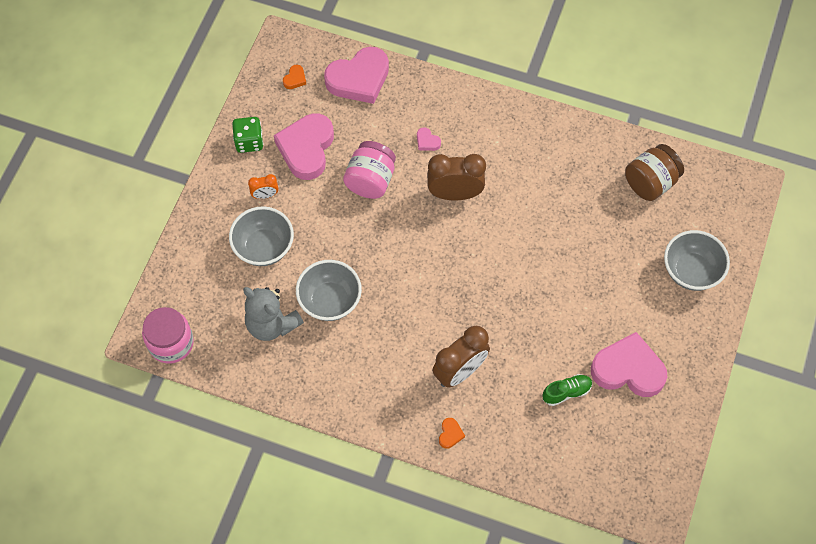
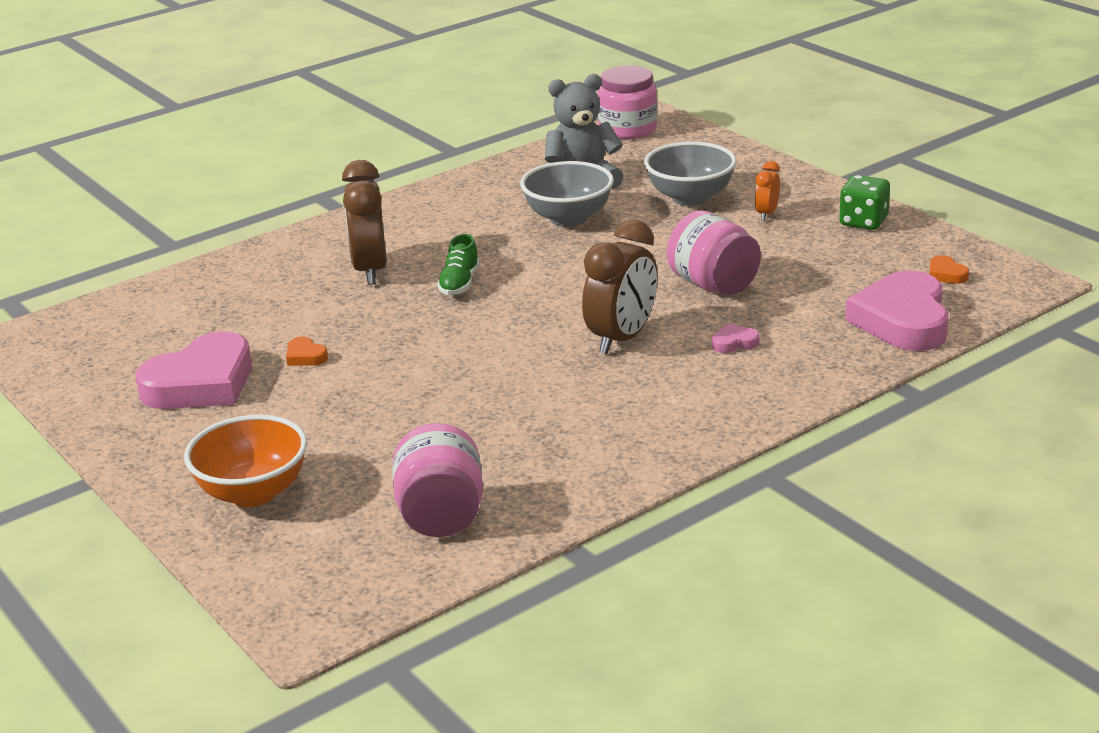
camera: 125 degrees right, 35 degrees down
(306, 149) = (813, 255): pink heart -> none
(450, 434) = (307, 244): orange heart -> orange heart (305, 356)
(566, 392) = (242, 329): green shoe -> green shoe (459, 283)
(650, 182) = (441, 516): brown jar -> pink jar
(691, 271) = (253, 493): grey bowl -> orange bowl

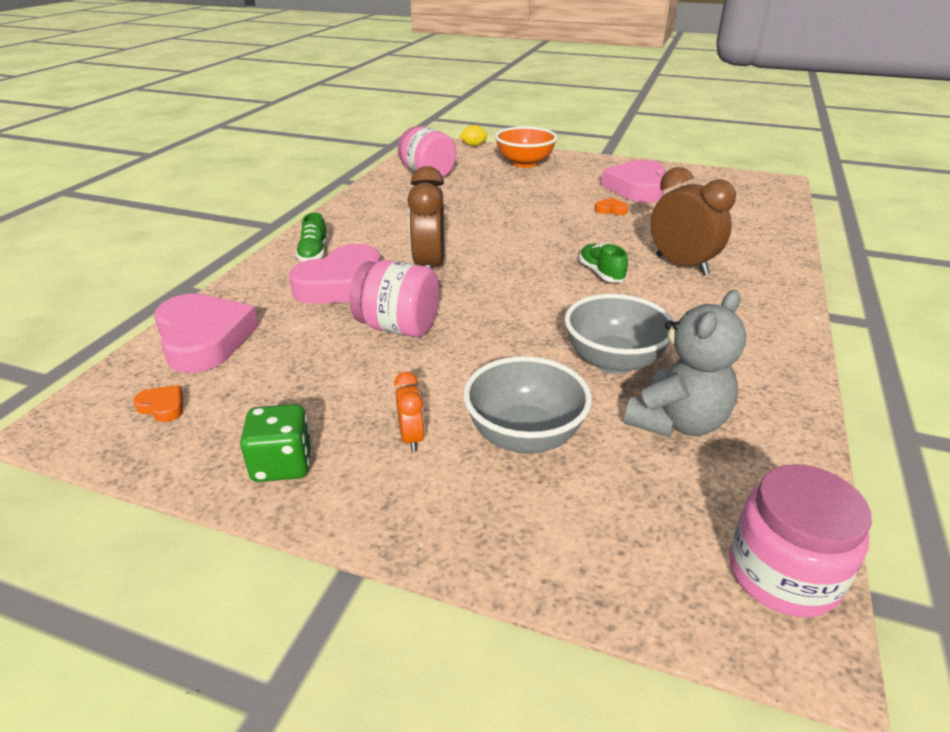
camera: 145 degrees right, 5 degrees up
(251, 586) = (473, 145): none -> yellow lemon
(734, 343) = (342, 284): pink heart -> pink heart, size x2.49
(740, 395) = (314, 253): none -> green shoe

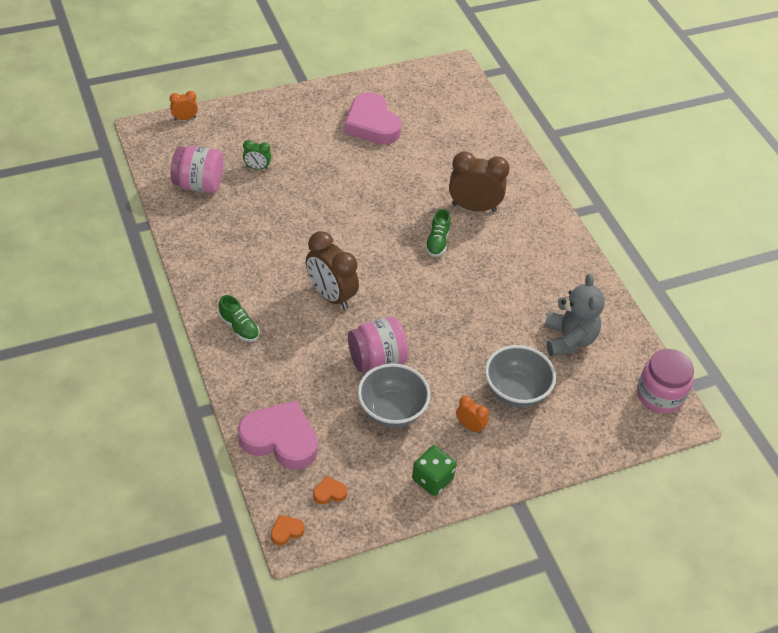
camera: 45 degrees left, 15 degrees up
(342, 284) = (298, 345): pink heart -> none
(473, 145) = (185, 118): yellow lemon -> orange clock
(490, 180) = (257, 168): none -> green clock
(524, 163) = (258, 128): orange bowl -> none
(601, 273) = (437, 242): green shoe -> green shoe turned 105 degrees counterclockwise
(611, 210) = (380, 164): orange heart -> orange heart (286, 531)
(613, 361) = (509, 316): grey bowl -> grey bowl (392, 411)

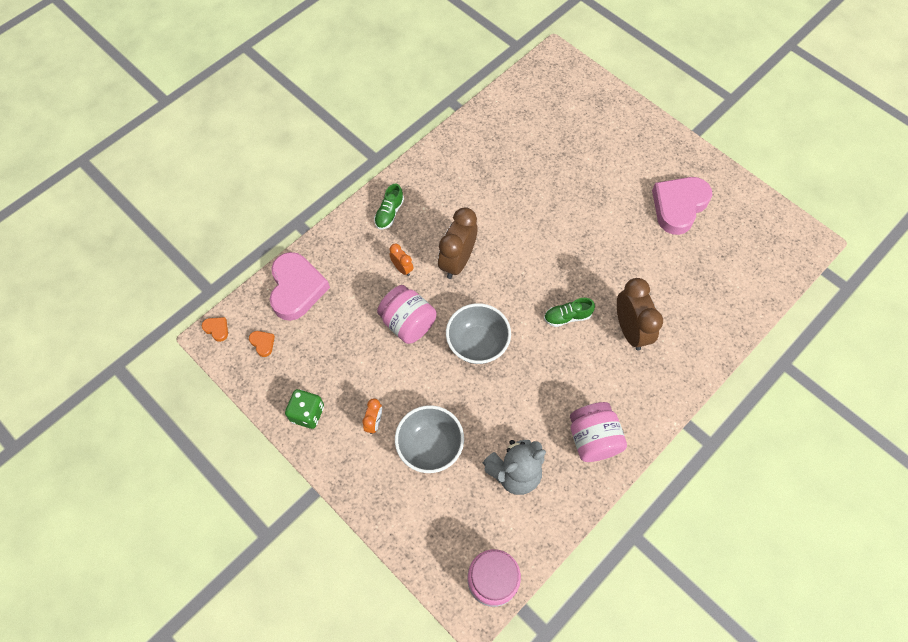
camera: 70 degrees right, 15 degrees up
(185, 118) = (587, 75): orange clock -> orange clock (402, 268)
(199, 184) = (520, 118): pink jar -> pink jar (593, 439)
(257, 168) = (565, 147): green clock -> none
(392, 411) = (361, 356): grey bowl -> grey bowl (477, 344)

